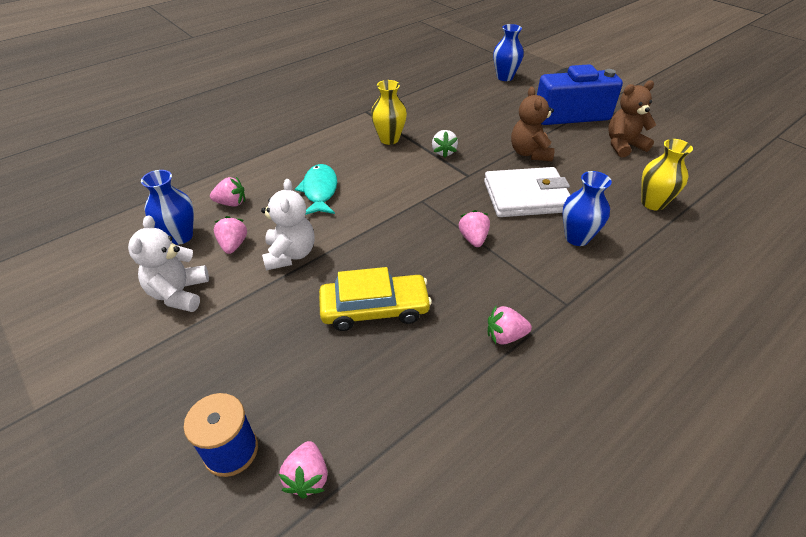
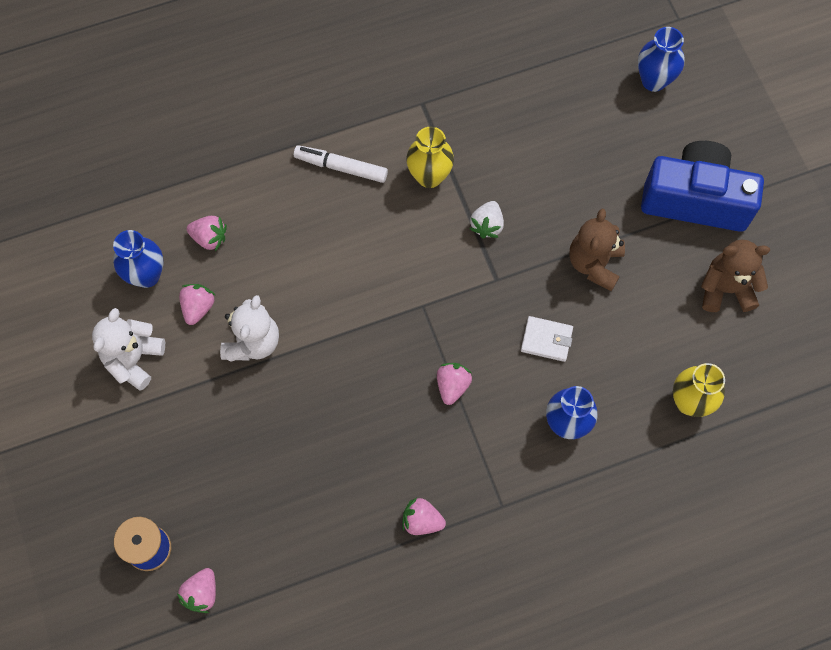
camera: 20 degrees right, 25 degrees up
(319, 191) = (312, 249): turquoise fish -> none
(323, 148) = (341, 167): none -> white marker
(374, 309) = (312, 445): yellow car -> none
(526, 196) = (546, 340): white wallet -> white wallet, size x0.50

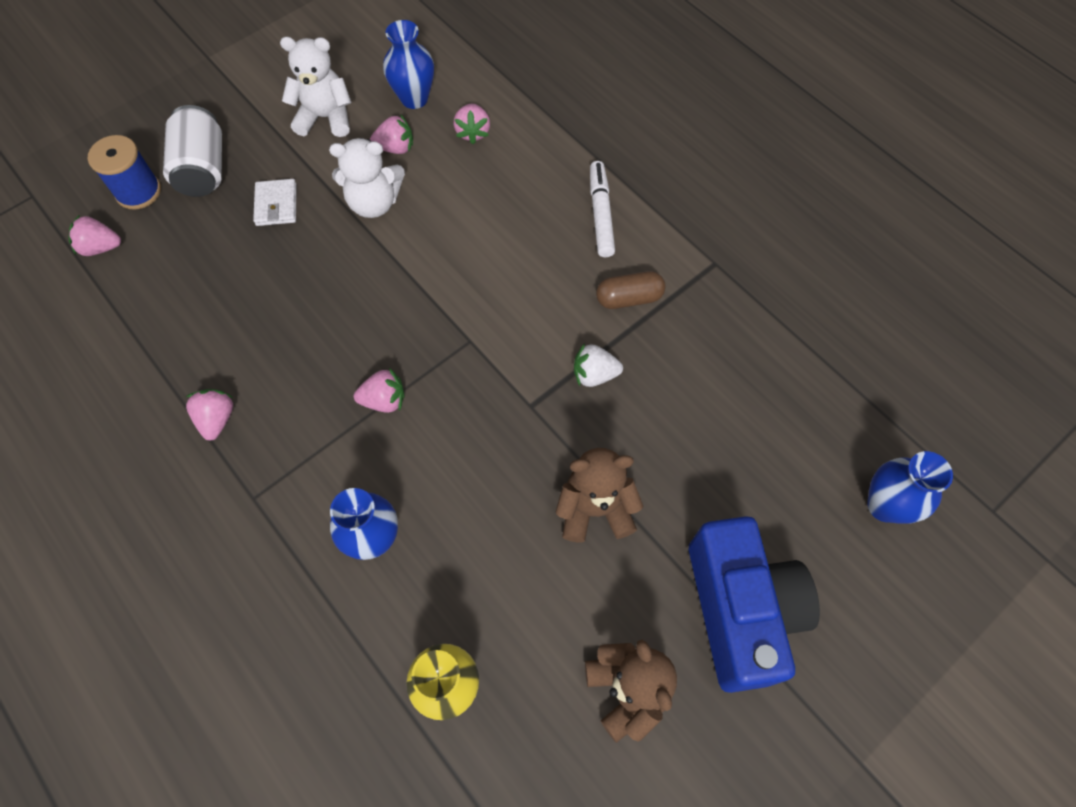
camera: 70 degrees right, 5 degrees down
(147, 483) = (203, 169): none -> white can
(429, 176) = (629, 298): yellow vase -> brown capsule
(546, 340) = (474, 483): white wallet -> white wallet (276, 205)

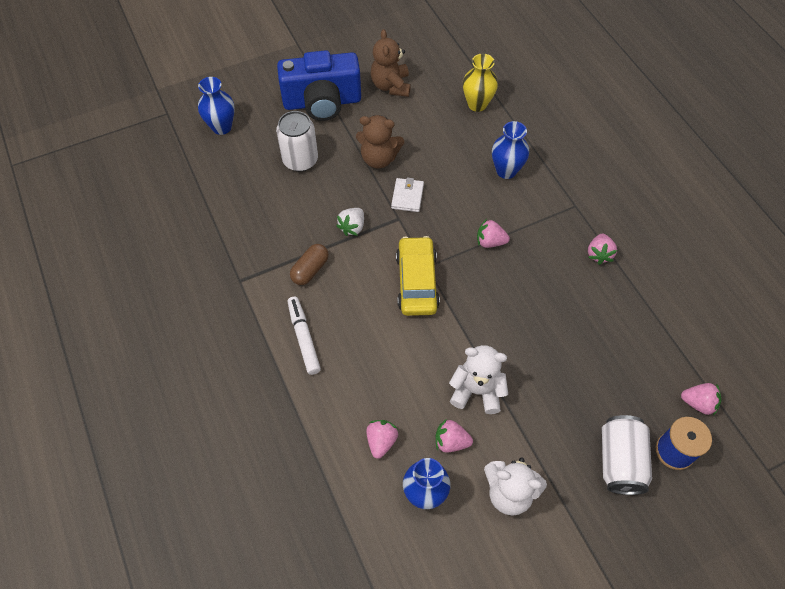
camera: 165 degrees left, 5 degrees down
(276, 205) = (556, 408): white wallet -> white wallet (407, 196)
(478, 315) = (417, 282): none -> yellow car
(594, 374) = (352, 227): white strawberry -> white strawberry turned 105 degrees clockwise
(601, 214) = (304, 338): white marker -> white marker turned 150 degrees clockwise
(629, 298) = (310, 270): brown capsule -> brown capsule turned 60 degrees counterclockwise
(722, 472) = (300, 160): none -> white can
(740, 610) = (322, 102): blue camera -> blue camera turned 105 degrees counterclockwise

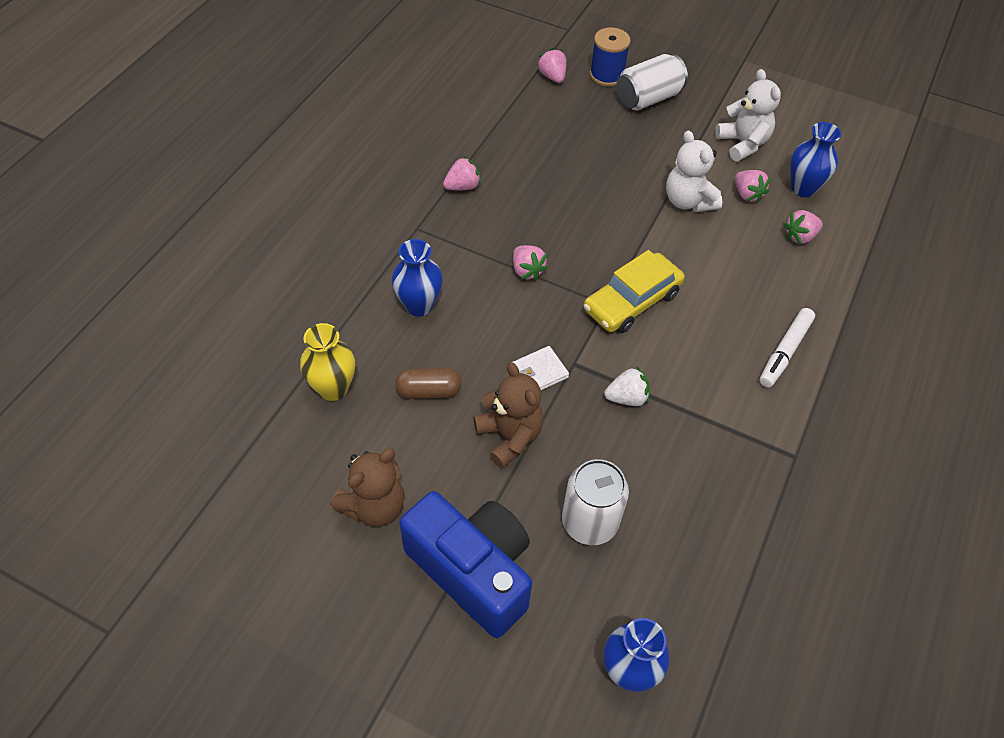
camera: 130 degrees left, 5 degrees down
(310, 270) = (714, 399): brown capsule -> brown capsule (429, 391)

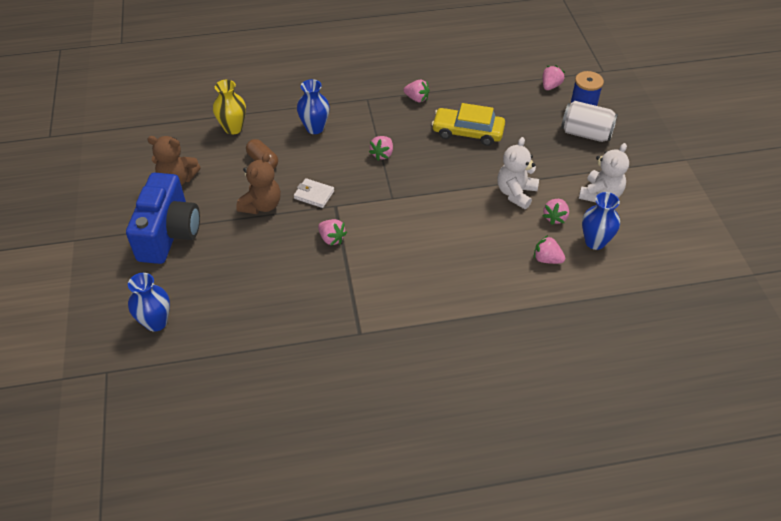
camera: 55 degrees right, 5 degrees down
(589, 522) = (235, 263): white can -> none
(627, 398) = (331, 238): white strawberry -> pink strawberry
(632, 301) = (405, 207): yellow car -> yellow car (468, 132)
(784, 352) = (437, 293): white marker -> none

